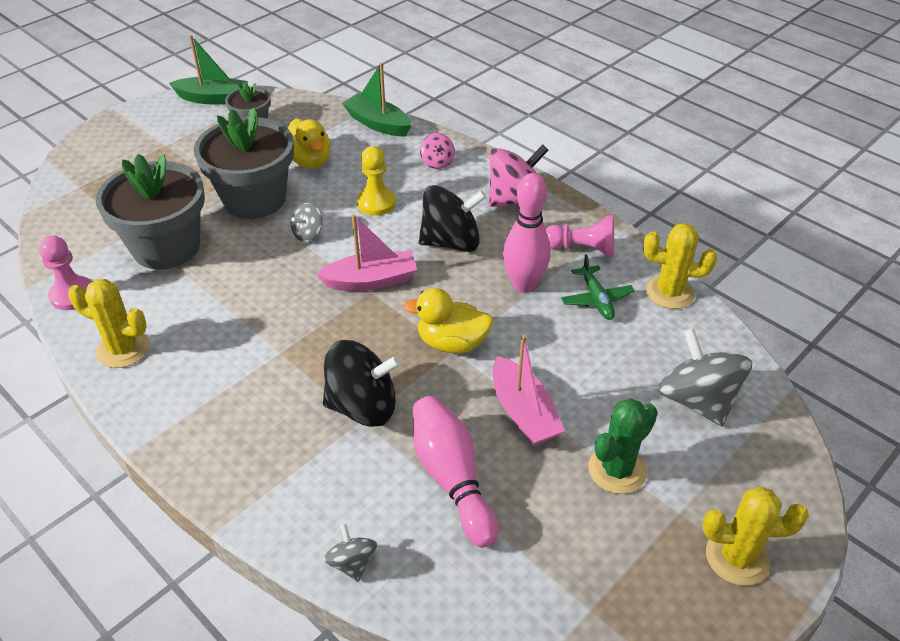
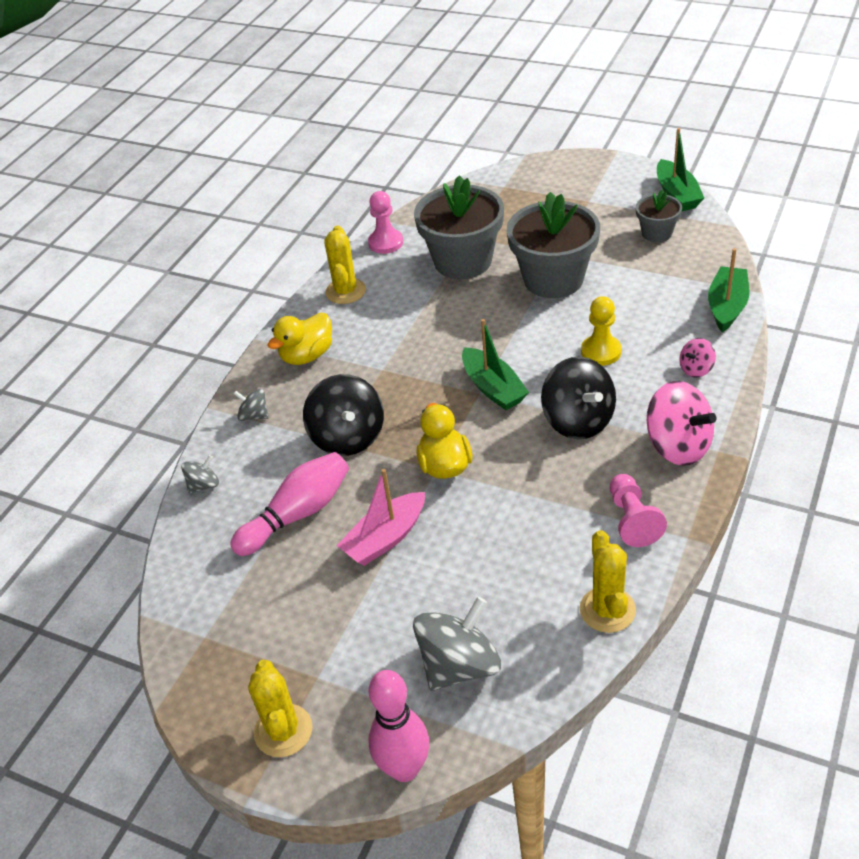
camera: 75 degrees right, 0 degrees up
(308, 234) = (529, 328): grey spinning top -> grey spinning top (254, 415)
(310, 161) = (631, 288): yellow duck -> yellow duck (307, 355)
(371, 281) = (493, 388): pink boat -> green boat
(524, 285) = (549, 490): pink bowling pin -> pink bowling pin (404, 768)
(596, 299) = (561, 551): green plane -> none
(617, 470) = (347, 621): green cactus -> none

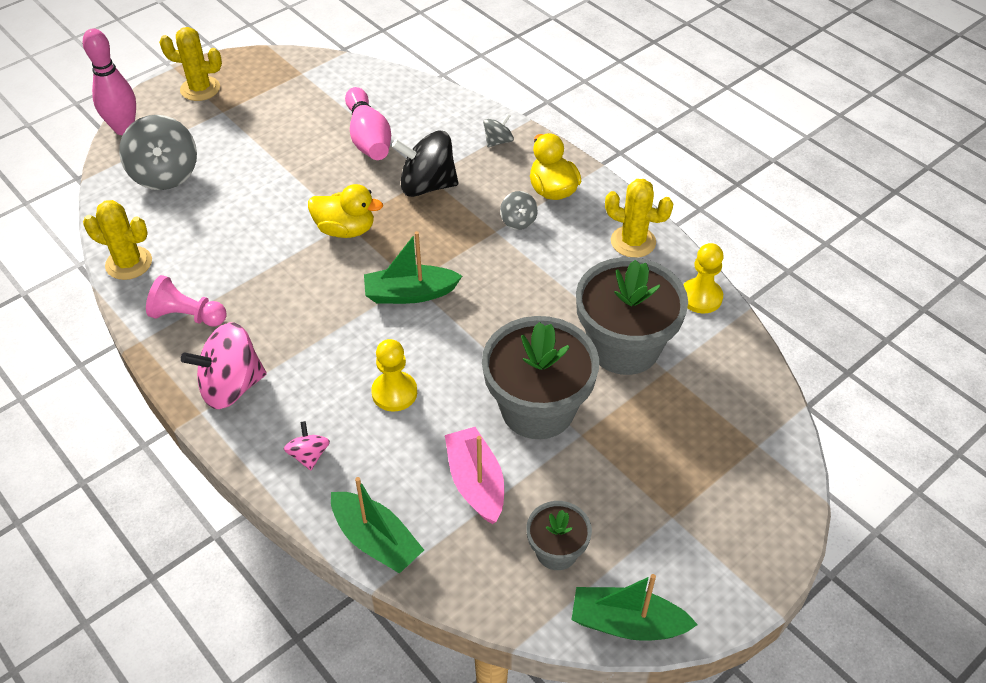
camera: 110 degrees right, 5 degrees up
(204, 485) = (441, 99): grey spinning top -> grey spinning top (518, 221)
(385, 243) = (701, 297): pink pawn -> yellow pawn
(385, 538) = (303, 174): pink boat -> pink boat (476, 482)
(578, 420) = (321, 333): black spinning top -> none

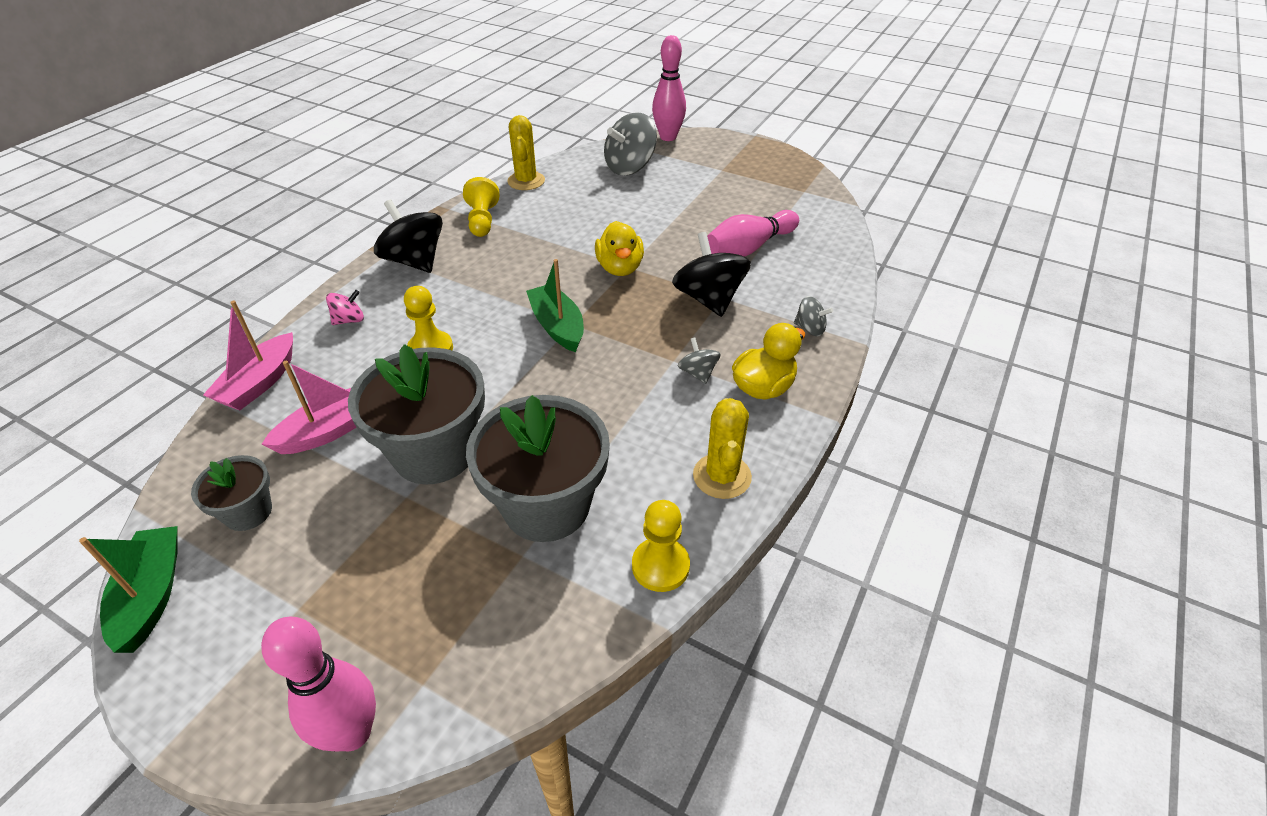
camera: 70 degrees right, 5 degrees down
(187, 316) = (482, 221): pink pawn -> yellow pawn
(200, 89) = (740, 153): yellow cactus -> none
(231, 386) = (415, 261): pink spinning top -> black spinning top
(376, 540) = (259, 383): green boat -> pink boat
(518, 221) = (698, 373): grey spinning top -> grey spinning top turned 105 degrees clockwise
(785, 488) = (352, 733): none -> pink bowling pin

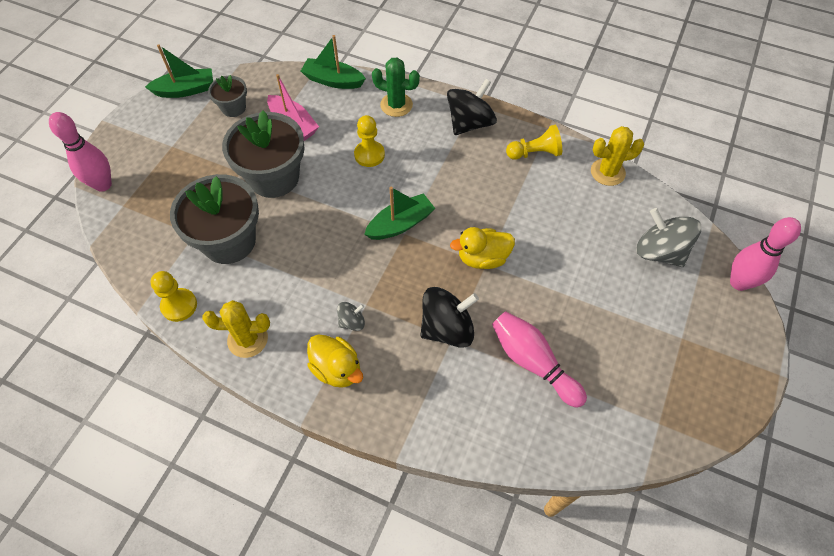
camera: 85 degrees right, 15 degrees up
(259, 383) = (333, 80): pink boat -> green boat
(349, 320) = (396, 105): pink spinning top -> green cactus
(810, 329) = (413, 410): grey spinning top -> none

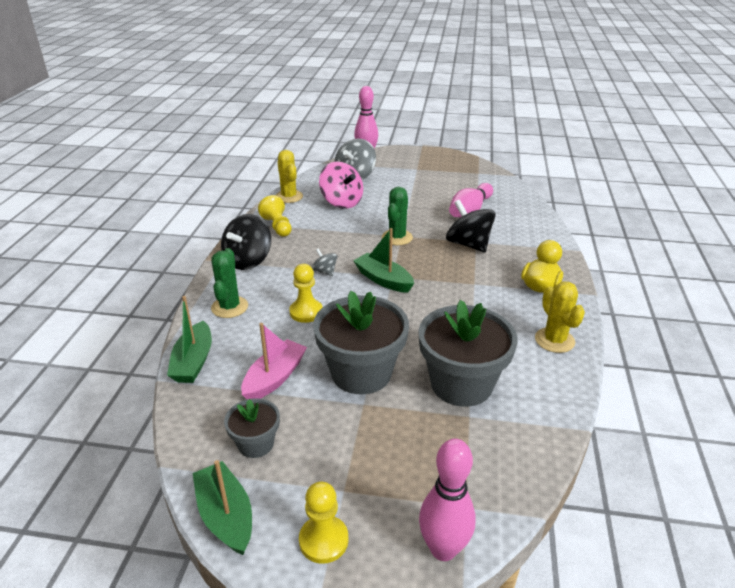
camera: 105 degrees left, 25 degrees down
(179, 305) = (558, 398): yellow pawn -> yellow pawn (323, 540)
(352, 322) = (495, 287): grey spinning top -> grey spinning top (325, 271)
(470, 123) = (248, 261): black spinning top -> black spinning top turned 90 degrees counterclockwise
(482, 258) = (397, 237): yellow duck -> green cactus
(584, 222) = (341, 202): none -> pink spinning top

